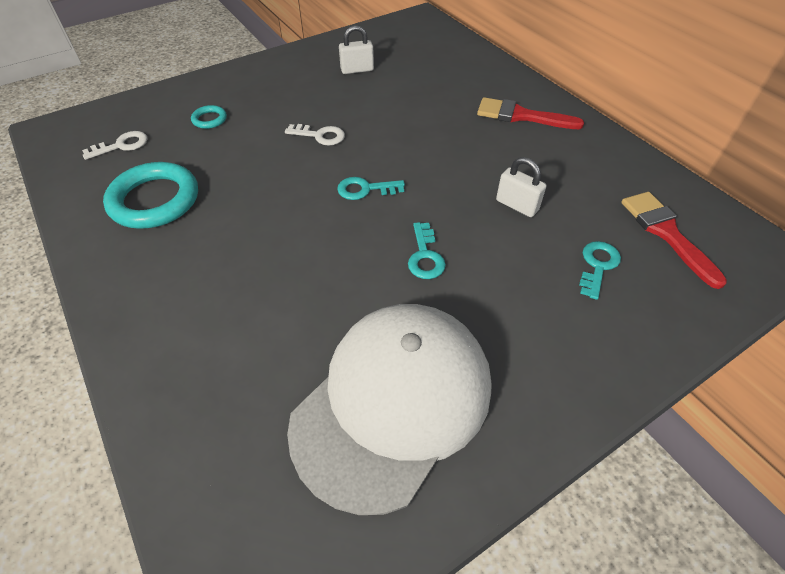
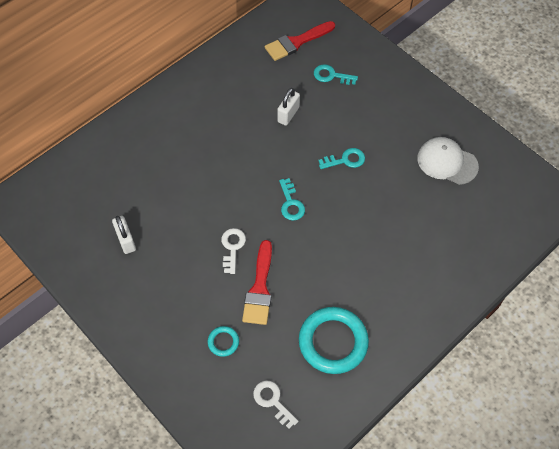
camera: 100 degrees left, 10 degrees up
(393, 402) = (447, 162): white cap -> white cap, size x0.54
(521, 116) = (184, 114): red brush -> red brush (259, 288)

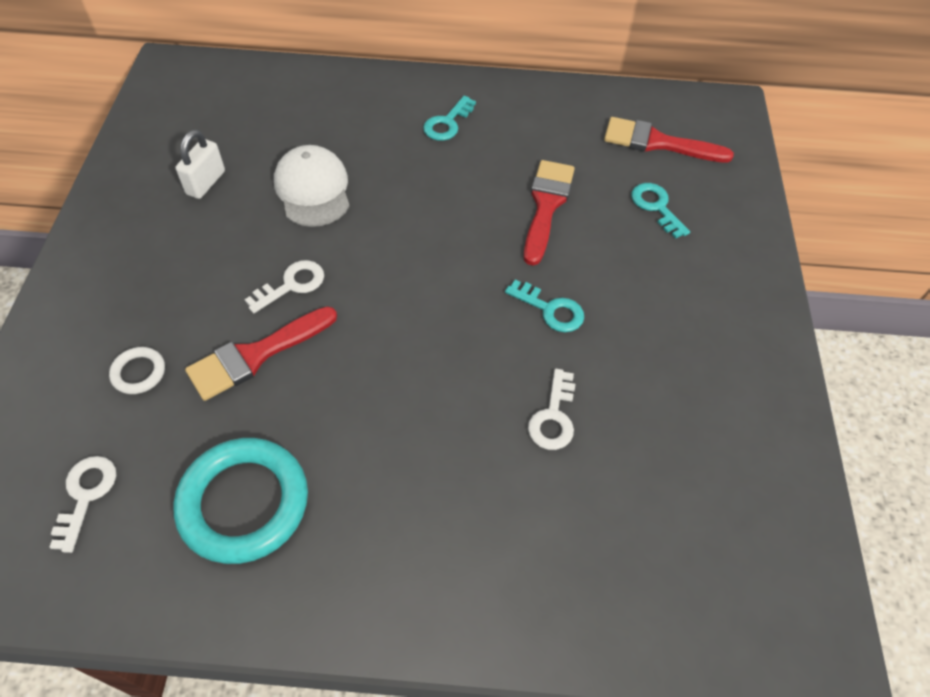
camera: 45 degrees right, 5 degrees down
(223, 342) = (139, 372): turquoise ring -> white ring
(288, 114) = (546, 205): white padlock -> red brush
(291, 203) = (419, 298): turquoise key -> turquoise key (447, 123)
(397, 201) = (553, 417): none -> white key
(447, 162) = (690, 433): white cap -> white cap (313, 189)

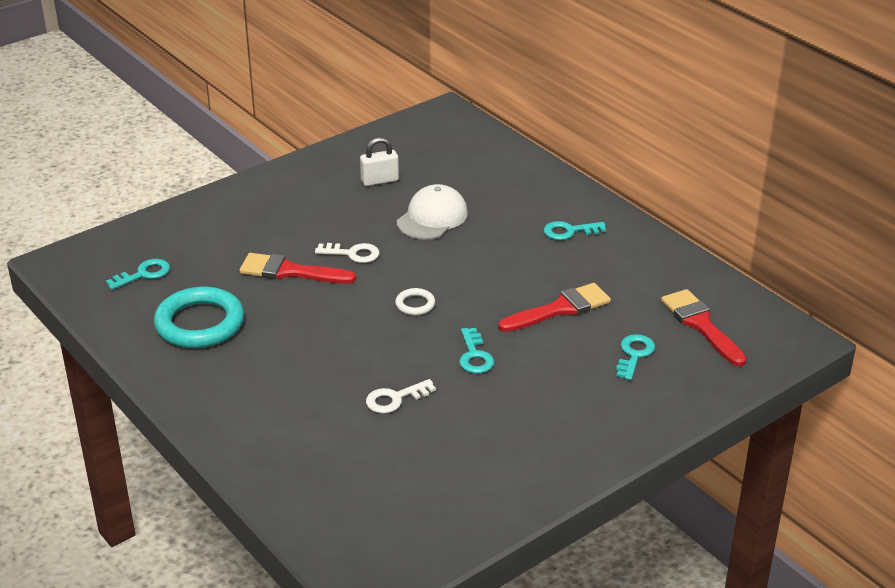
camera: 50 degrees right, 20 degrees down
(85, 495) = (143, 274): white key -> turquoise key
(139, 372) = (229, 243): white ring -> white ring (415, 304)

